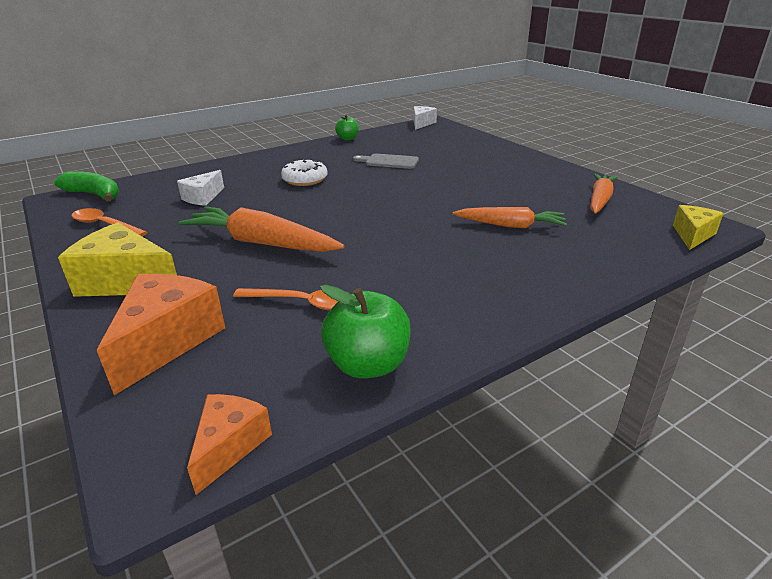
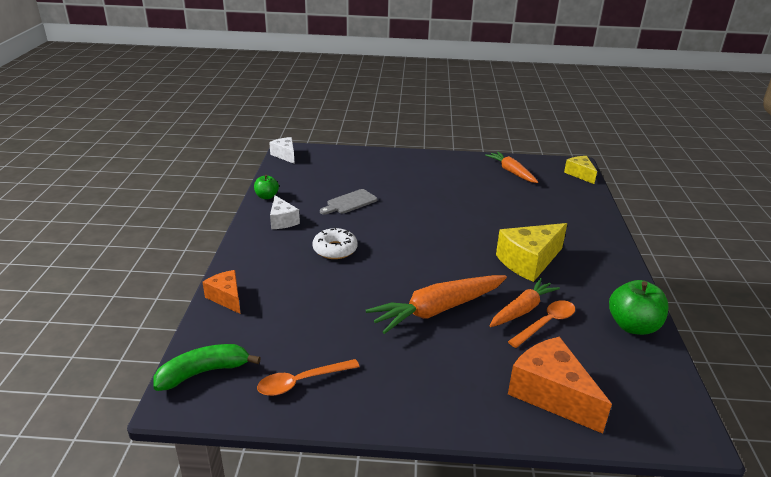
camera: 55 degrees left, 0 degrees up
(126, 281) = (439, 394): yellow cheese -> yellow cheese (529, 261)
(203, 197) = (305, 310): white cheese -> white cheese (282, 221)
(229, 446) = (679, 398): orange cheese -> orange cheese (226, 298)
(510, 225) = (514, 212): orange carrot -> orange carrot (522, 310)

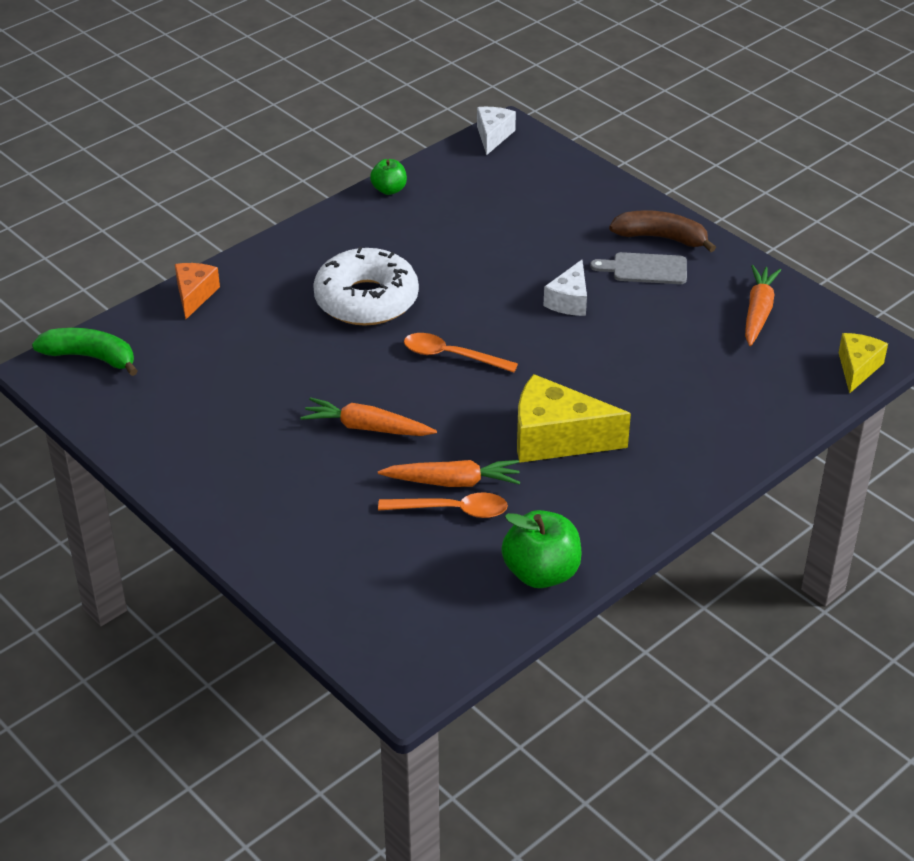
camera: 45 degrees right, 10 degrees up
(282, 221) = (362, 232): white cheese -> white cheese (569, 301)
(301, 382) = (152, 415): orange spoon -> orange spoon (451, 356)
(335, 249) = (366, 300): white donut -> white donut, size x1.65
(350, 202) = (470, 247): grey cutting board -> grey cutting board (645, 269)
(427, 163) = (661, 238): none -> brown banana
(437, 310) = (367, 427): orange carrot -> orange carrot, size x0.65
(551, 394) = (340, 569): orange cheese -> none

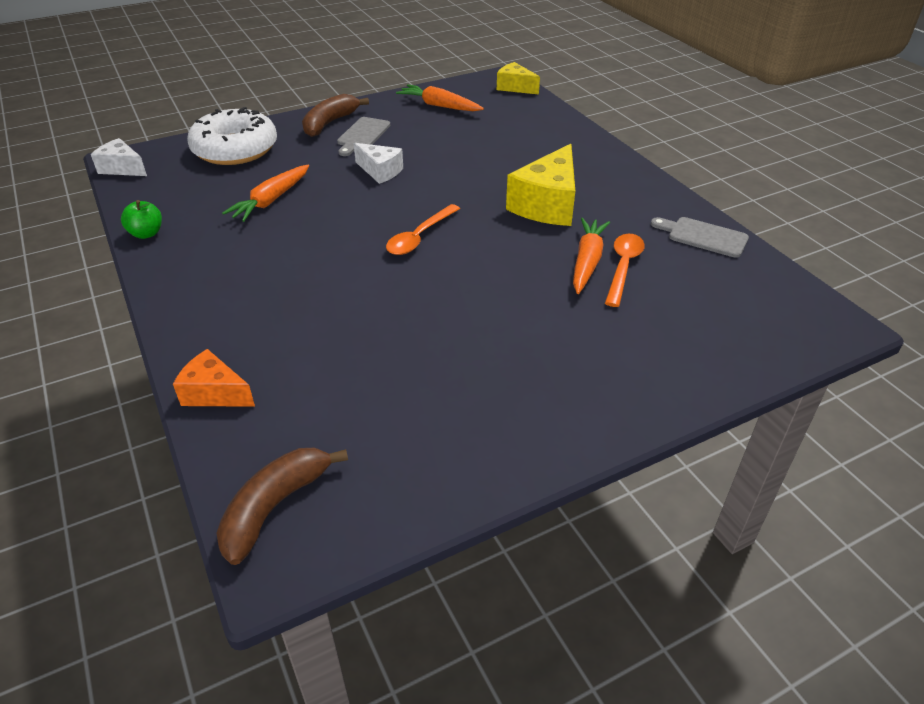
camera: 75 degrees left, 0 degrees up
(90, 357) = (274, 507): green banana -> brown banana
(366, 300) = (308, 271): white donut -> white donut (235, 149)
(367, 427) = (499, 298): orange carrot -> orange carrot (271, 200)
(541, 573) = (703, 236): green apple -> grey cutting board

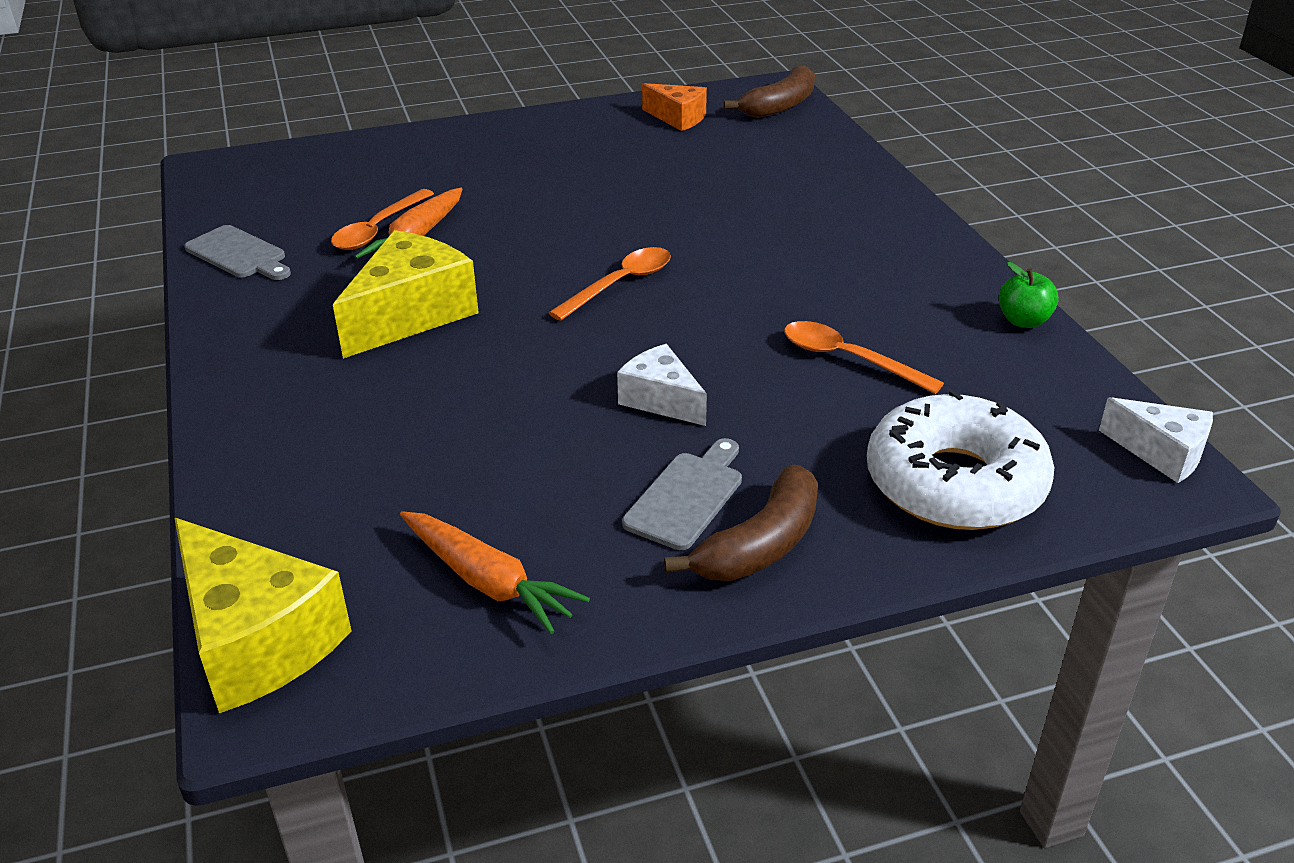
camera: 170 degrees left, 5 degrees down
(214, 393) = (851, 163): orange cheese -> orange cheese (678, 118)
(271, 200) = (848, 359): orange carrot -> orange spoon
(515, 87) = (257, 640): yellow cheese -> yellow cheese, size x1.70

